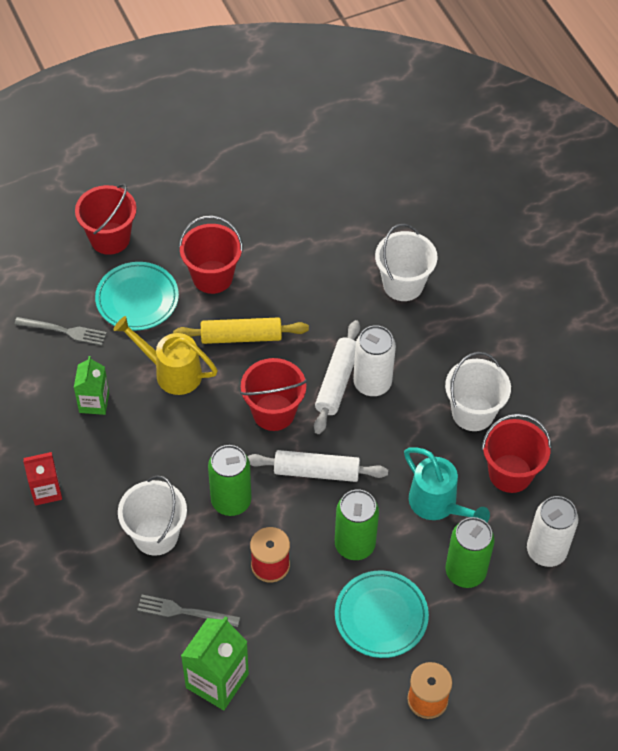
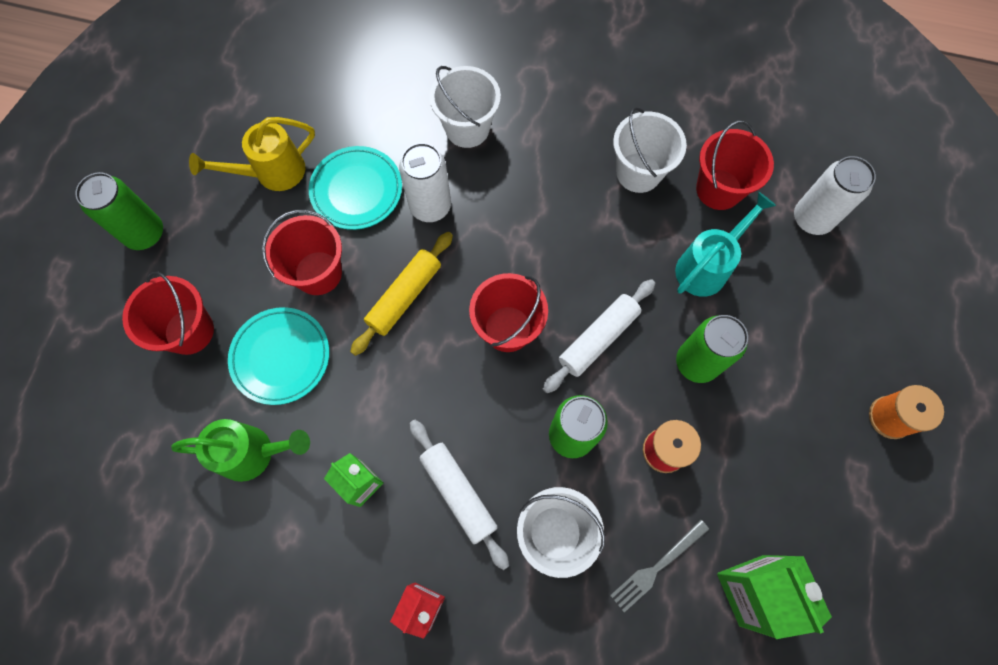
camera: 50 degrees left, 15 degrees up
(63, 331) = (254, 453): grey fork -> green watering can
(171, 372) = (389, 386): yellow watering can -> yellow watering can (272, 173)
(337, 382) = (520, 253): white rolling pin -> white rolling pin (458, 493)
(372, 383) = (545, 226): white can -> white can (430, 207)
(381, 616) = (783, 394): turquoise plate -> turquoise plate (356, 190)
(438, 505) = (707, 266): turquoise watering can -> turquoise watering can turned 45 degrees counterclockwise
(465, 572) = (787, 294): green can -> green can (145, 234)

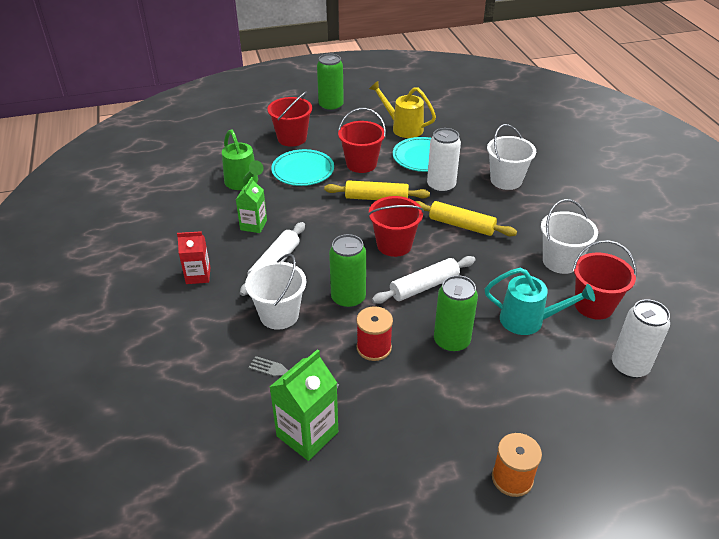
camera: 60 degrees right, 30 degrees down
(518, 232) = (461, 225): none -> yellow rolling pin
(598, 338) = (424, 286): white rolling pin -> white rolling pin turned 45 degrees counterclockwise

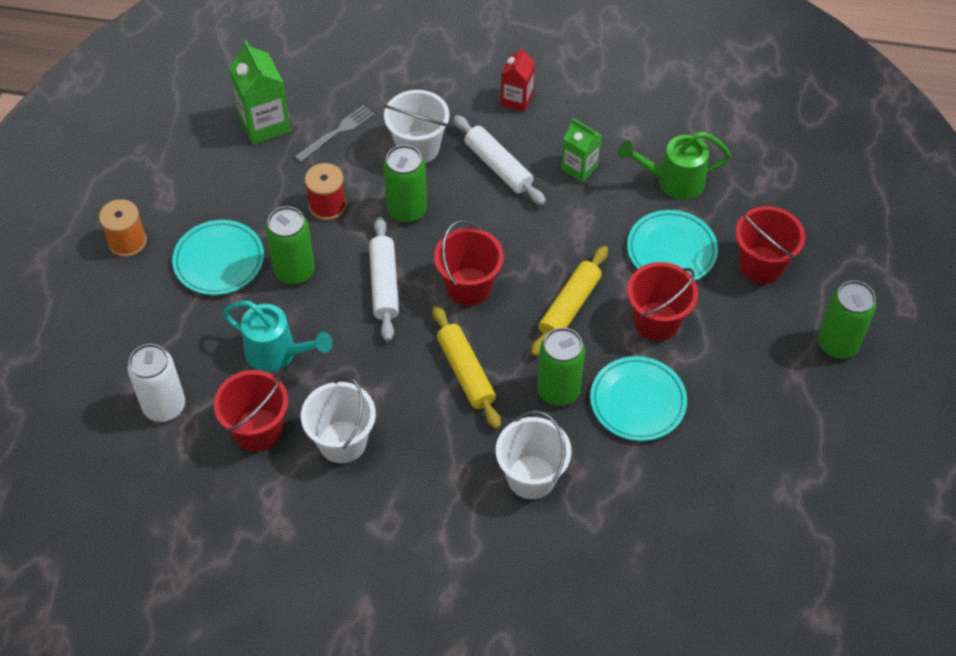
camera: 115 degrees right, 15 degrees up
(403, 128) = (730, 413): yellow watering can -> none
(441, 186) = (558, 390): white can -> green can
(461, 225) = (465, 372): yellow rolling pin -> yellow rolling pin turned 75 degrees counterclockwise
(479, 396) = (219, 261): none -> turquoise plate
(528, 320) = (277, 353): turquoise watering can -> turquoise watering can turned 105 degrees counterclockwise

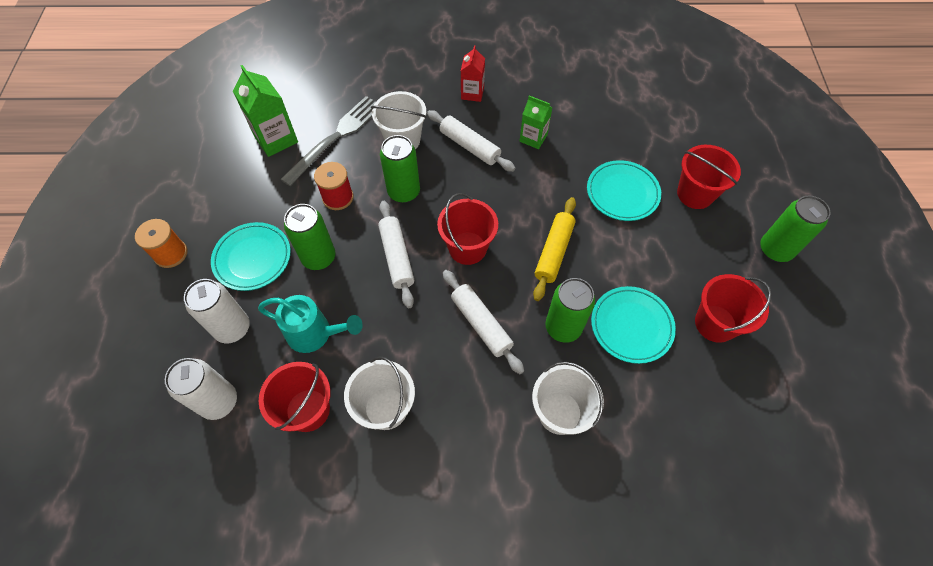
camera: 10 degrees left, 5 degrees up
(187, 333) = (233, 328): none -> white can
(336, 133) = (335, 138): grey fork -> grey fork, size x1.72
(465, 372) = (481, 324): yellow rolling pin -> white rolling pin
(656, 321) = (627, 253): red bucket -> red bucket (715, 323)
(673, 181) = (608, 138): green watering can -> none

